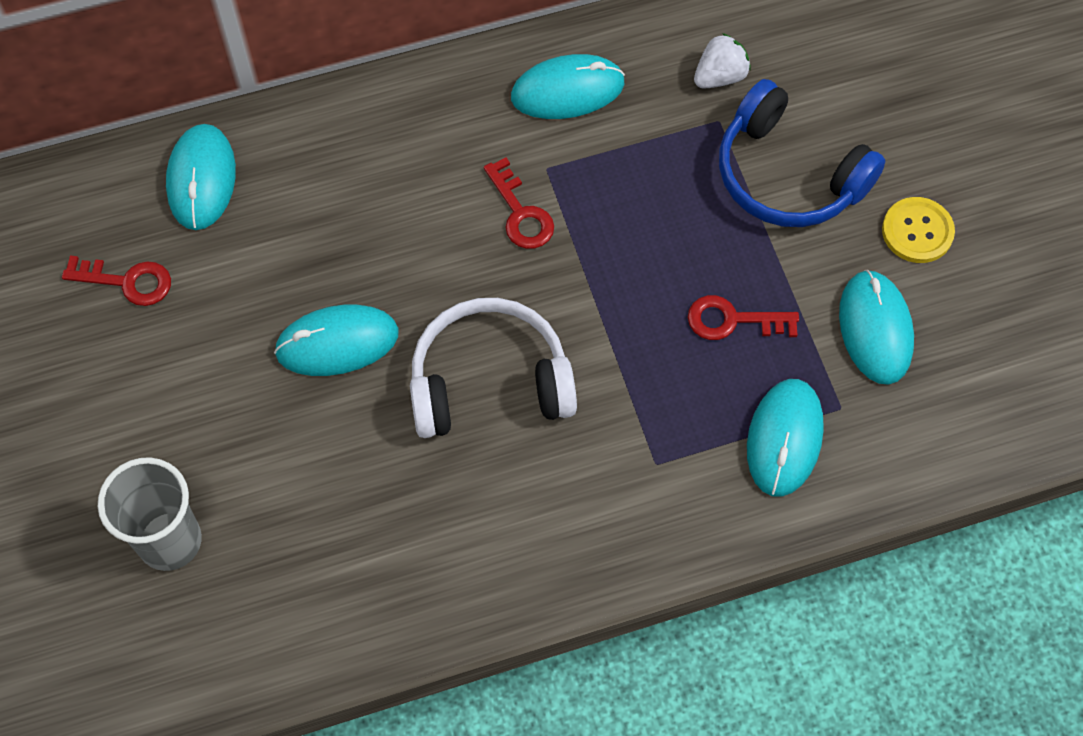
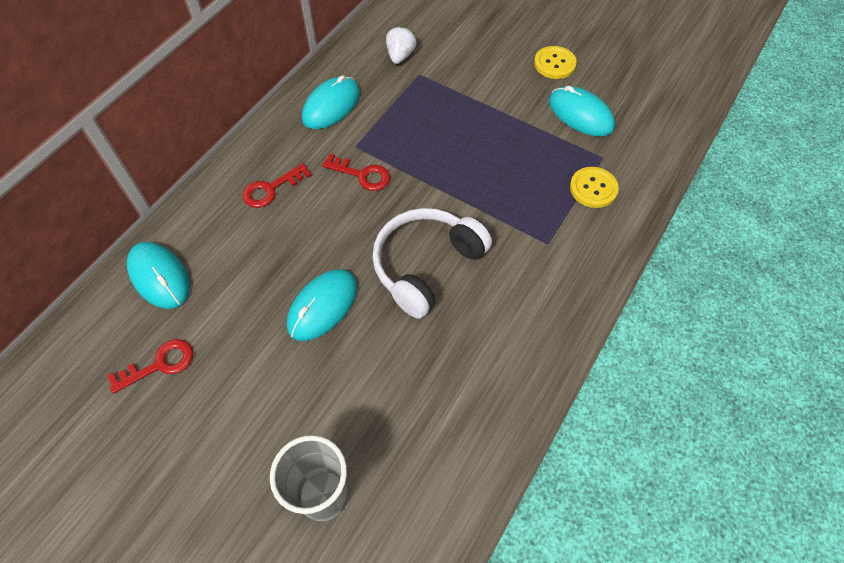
camera: 40 degrees left, 5 degrees down
(733, 320) = (515, 153): red key -> red key (271, 189)
(784, 439) = (593, 188): turquoise mouse -> yellow button
(788, 175) = (474, 76): blue headphones -> none

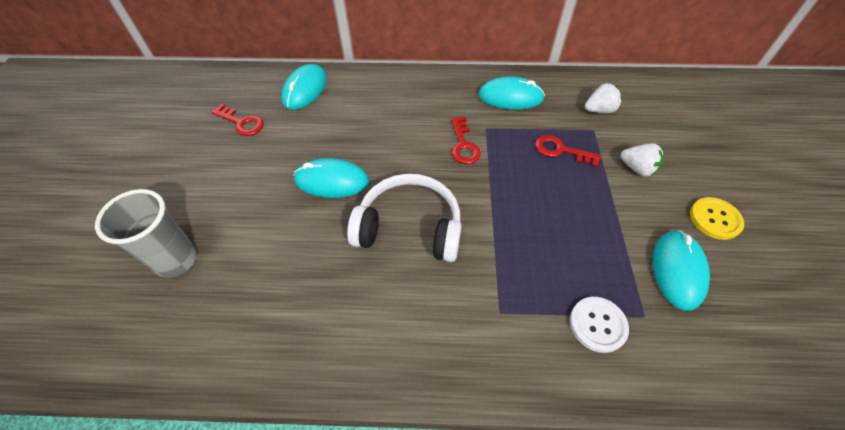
camera: 60 degrees right, 5 degrees down
(271, 189) = (410, 104): red key -> red key (561, 150)
(479, 74) = (637, 168): none -> white strawberry
(593, 188) = (597, 325): yellow button -> white button

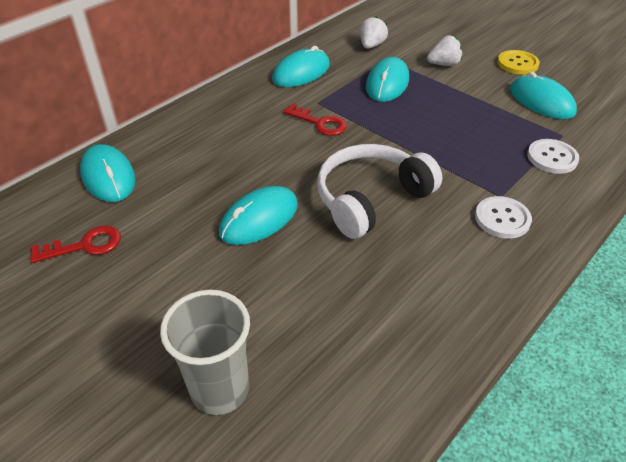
camera: 50 degrees left, 10 degrees down
(471, 329) = (502, 219): none -> white button
(561, 150) = (387, 83): red key -> turquoise mouse

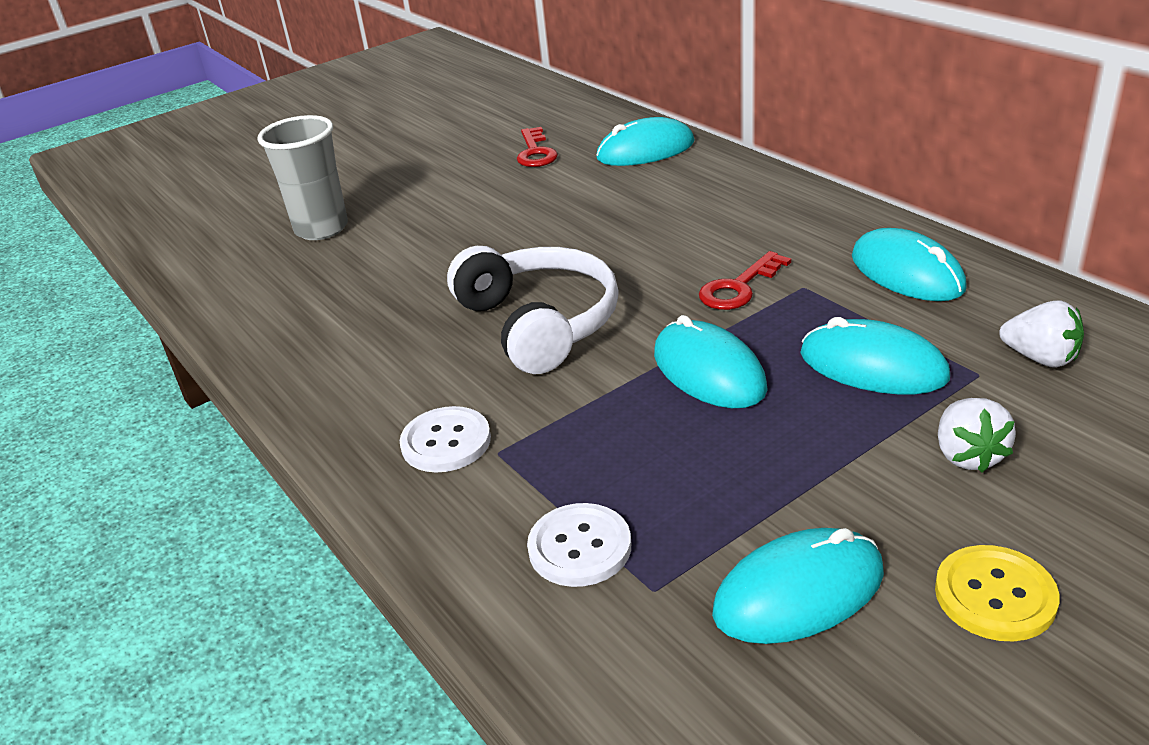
camera: 105 degrees right, 10 degrees down
(259, 219) = (534, 242): turquoise mouse -> turquoise mouse (708, 371)

